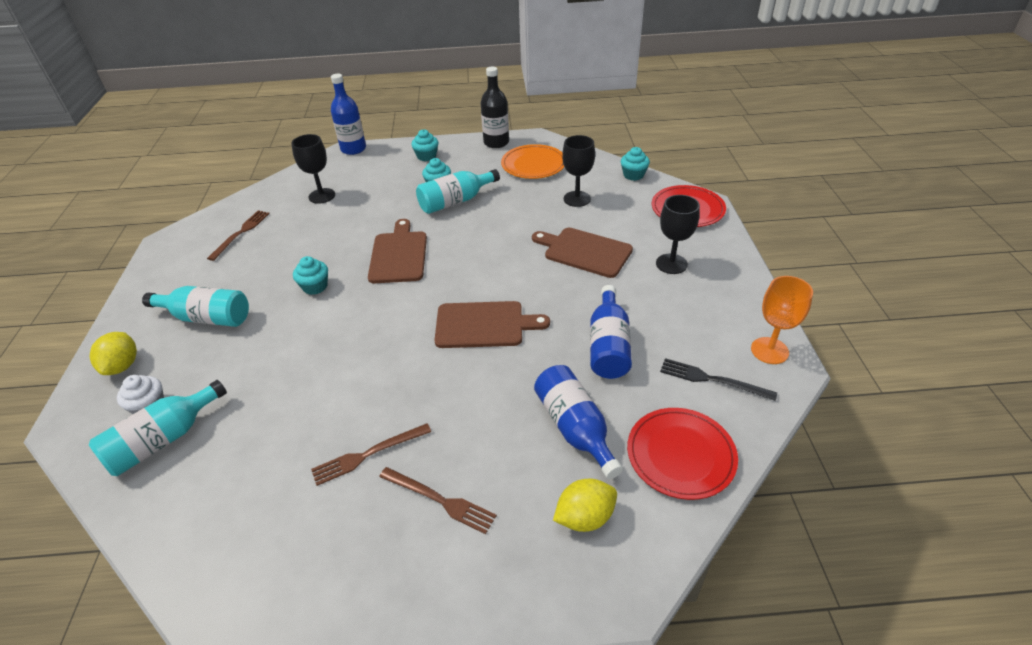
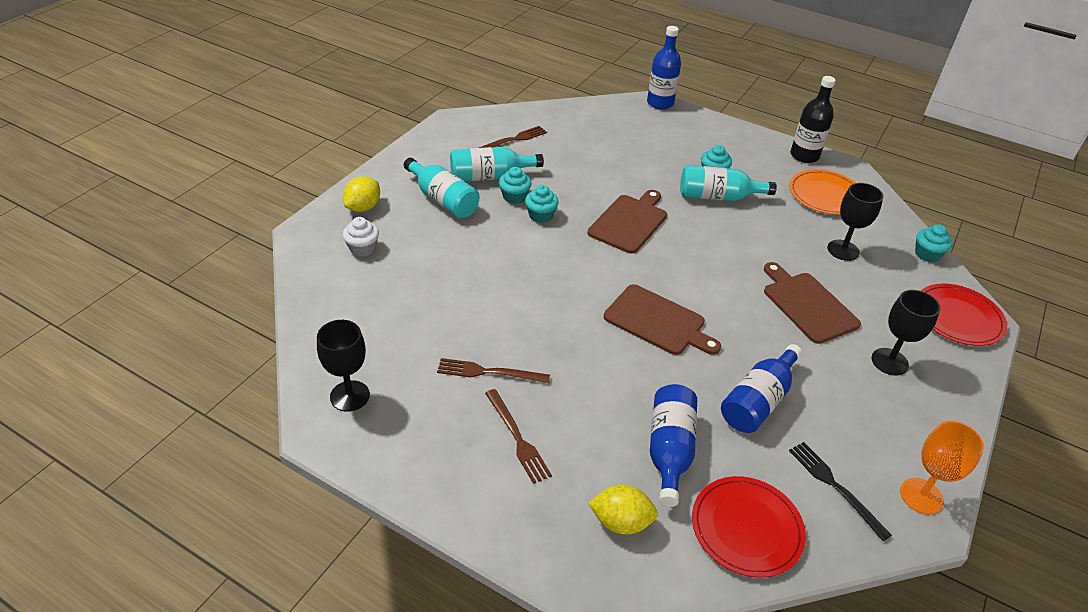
camera: 30 degrees right, 0 degrees up
(163, 440) = (357, 278): turquoise bottle -> turquoise bottle (489, 176)
(322, 196) = (601, 136): black goblet -> black goblet (350, 396)
(426, 156) = (723, 140): turquoise cupcake -> turquoise cupcake (514, 197)

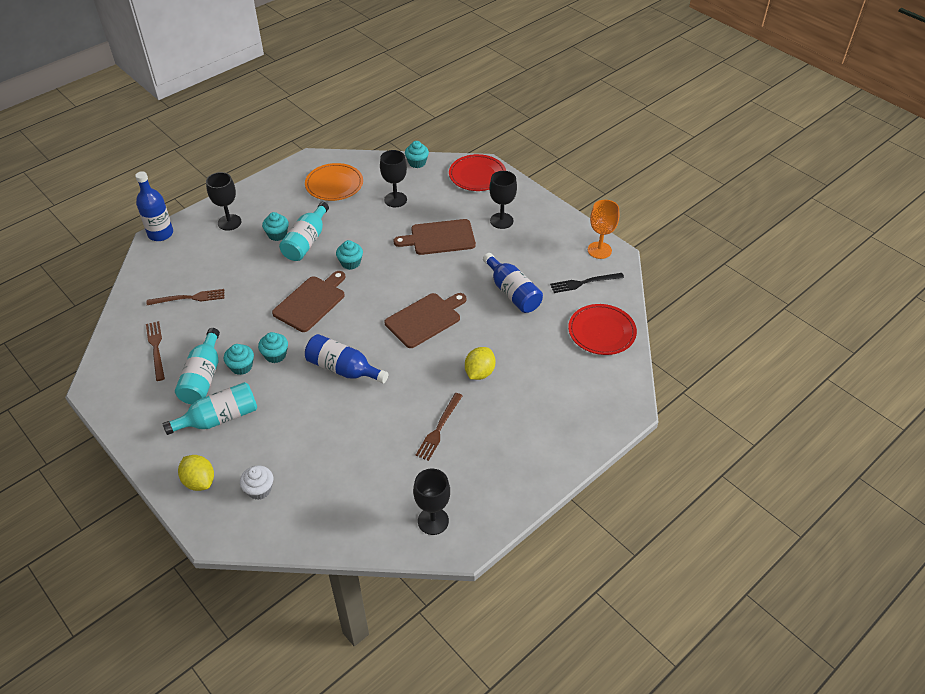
camera: 70 degrees left, 5 degrees up
(517, 438) = (504, 425): brown fork -> brown fork (189, 298)
(621, 522) = (583, 388): yellow lemon -> yellow lemon (479, 372)
(629, 222) = (311, 302): brown cutting board -> brown cutting board turned 75 degrees clockwise
(669, 450) = (537, 348): blue bottle -> blue bottle (343, 369)
(707, 139) = (229, 222): none -> black goblet
(708, 237) = (350, 263): none -> turquoise cupcake
(804, 156) = (283, 177): black bottle -> none

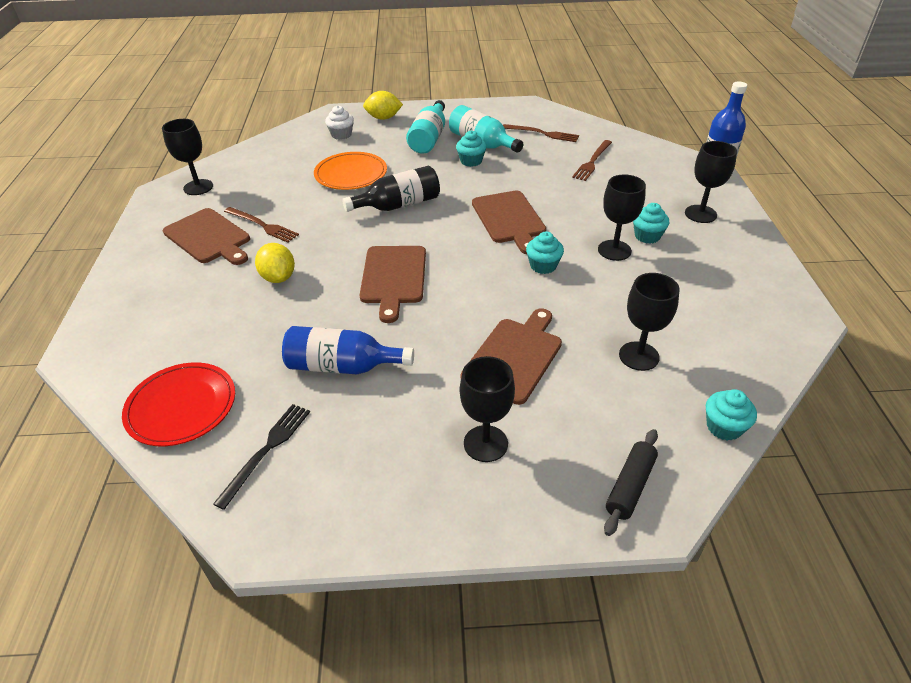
camera: 130 degrees right, 5 degrees down
(275, 355) = (463, 179): turquoise cupcake -> none
(306, 242) = (614, 250): turquoise bottle -> black goblet
(334, 184) = (723, 315): orange plate -> orange plate (351, 174)
(343, 369) = (399, 205): blue bottle -> black bottle
(439, 428) = (262, 225): brown fork -> brown fork turned 150 degrees clockwise
(477, 175) = (630, 486): red plate -> black rolling pin
(481, 448) = (209, 237): none -> brown cutting board
(599, 250) = (295, 522): orange goblet -> none

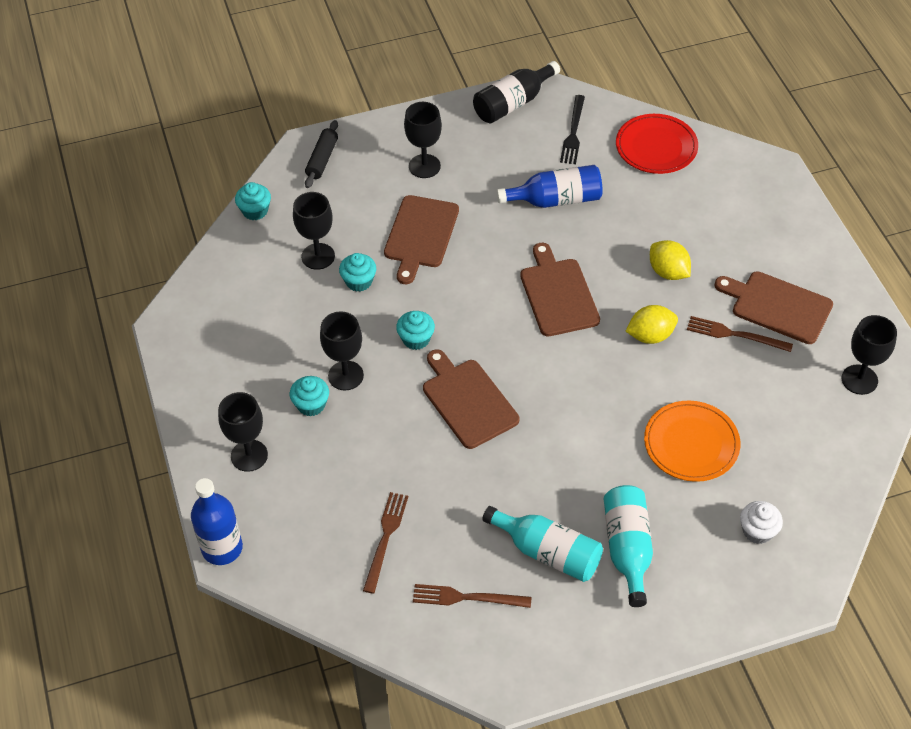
camera: 165 degrees right, 10 degrees up
(383, 118) = (721, 591): yellow lemon -> yellow lemon (650, 336)
(399, 205) = (602, 398): black bottle -> black bottle (513, 103)
(471, 161) = (548, 505): turquoise cupcake -> turquoise cupcake (359, 281)

